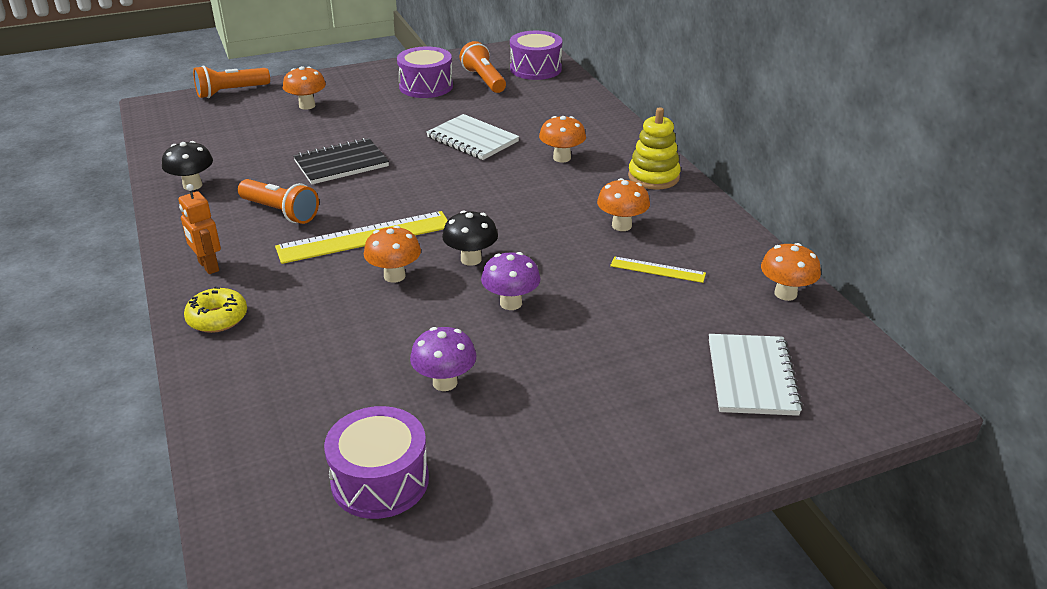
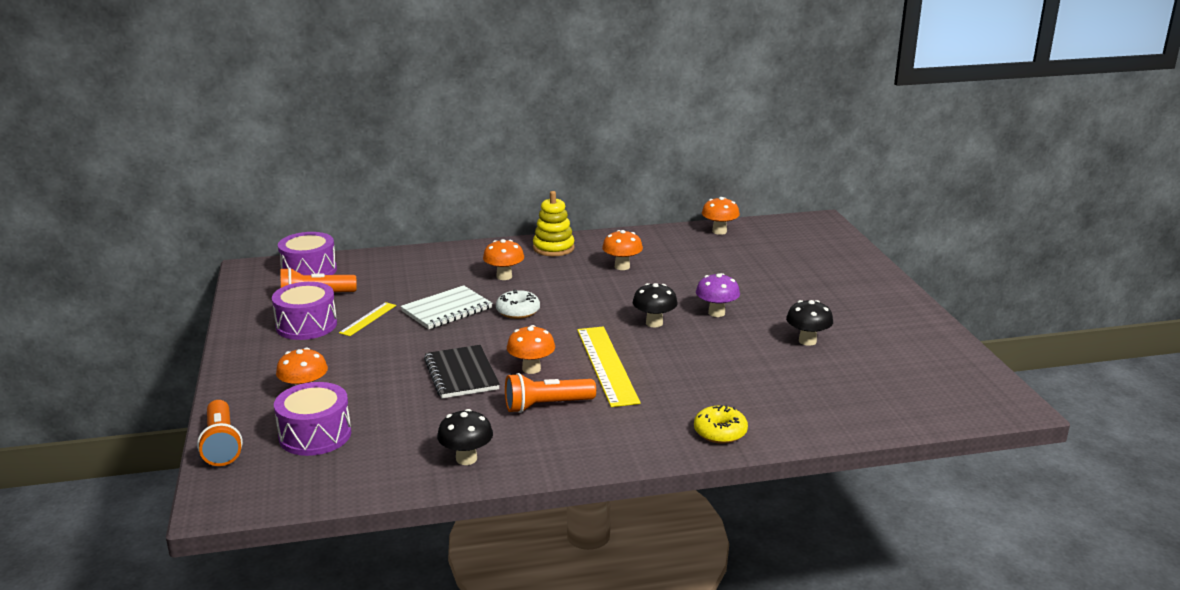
camera: 80 degrees left, 10 degrees down
(208, 266) = (635, 441): orange robot -> none
(280, 212) = (546, 405): orange flashlight -> orange flashlight turned 150 degrees counterclockwise
(380, 480) = (905, 366): purple drum -> purple drum (315, 435)
(394, 276) = (671, 354): orange mushroom -> orange mushroom (531, 369)
(445, 382) = (807, 341): purple mushroom -> black mushroom
(479, 175) = (518, 311): none -> white donut
(657, 269) = (684, 262): yellow ruler -> yellow ruler (368, 319)
(751, 377) = (802, 252): white notebook -> none

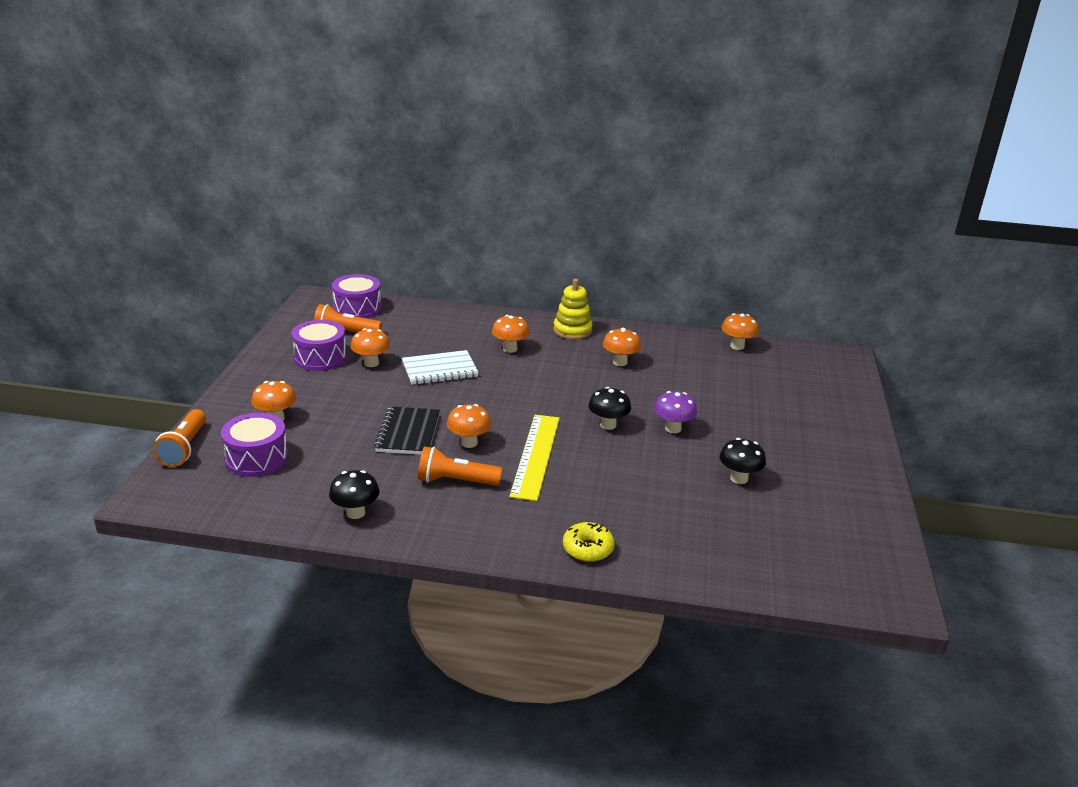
camera: 20 degrees right, 5 degrees up
(368, 319) = (371, 363): yellow ruler -> orange mushroom
(518, 311) = (497, 385): white donut -> none

